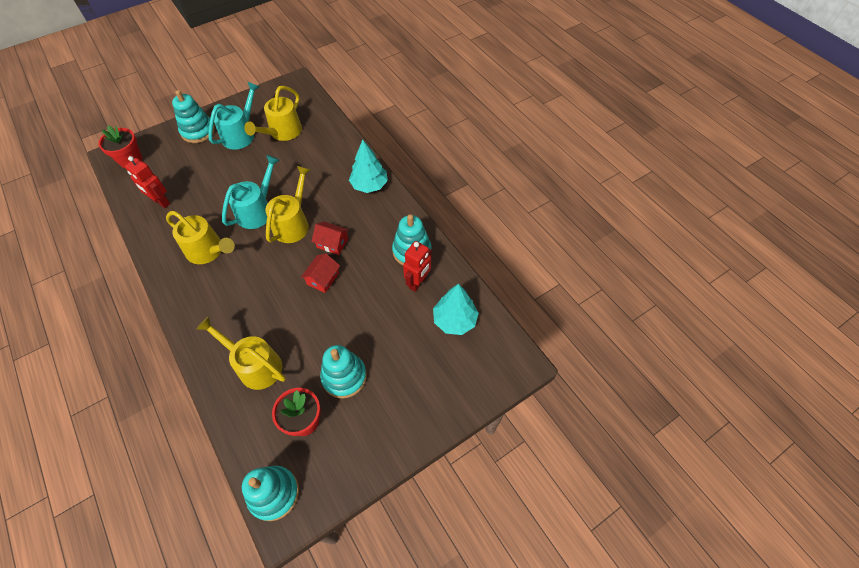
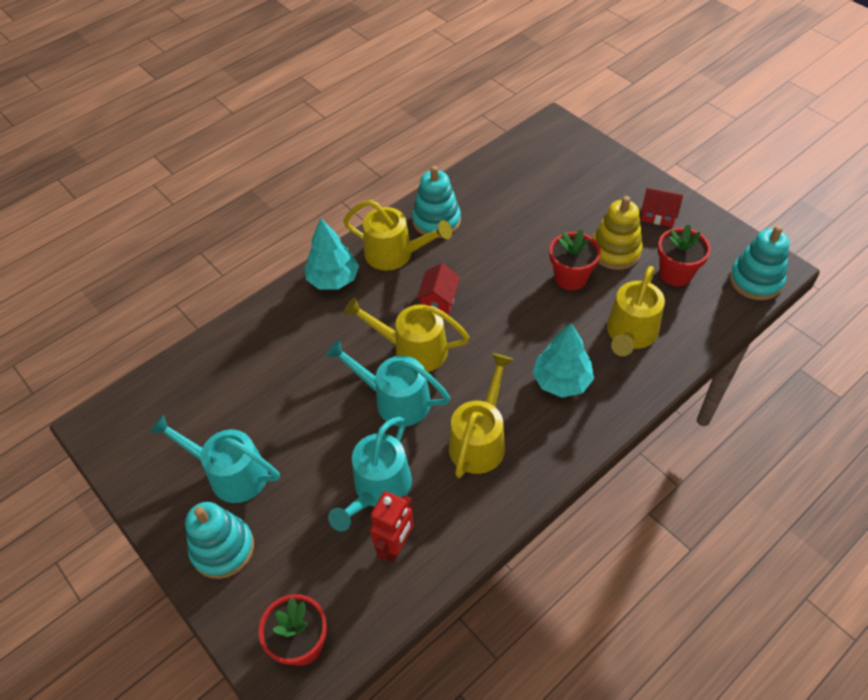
camera: 95 degrees left, 5 degrees down
(199, 197) = (378, 489): none -> turquoise watering can
(282, 133) = (227, 412): yellow watering can -> yellow watering can (396, 254)
(323, 278) = (495, 297): red house -> red house (658, 214)
(325, 335) = (570, 278): none -> red flower pot
(344, 377) = (615, 251): turquoise stacking toy -> yellow stacking toy
(418, 282) = (480, 209): red robot -> none
(454, 320) = (520, 174): turquoise tree -> turquoise tree (561, 381)

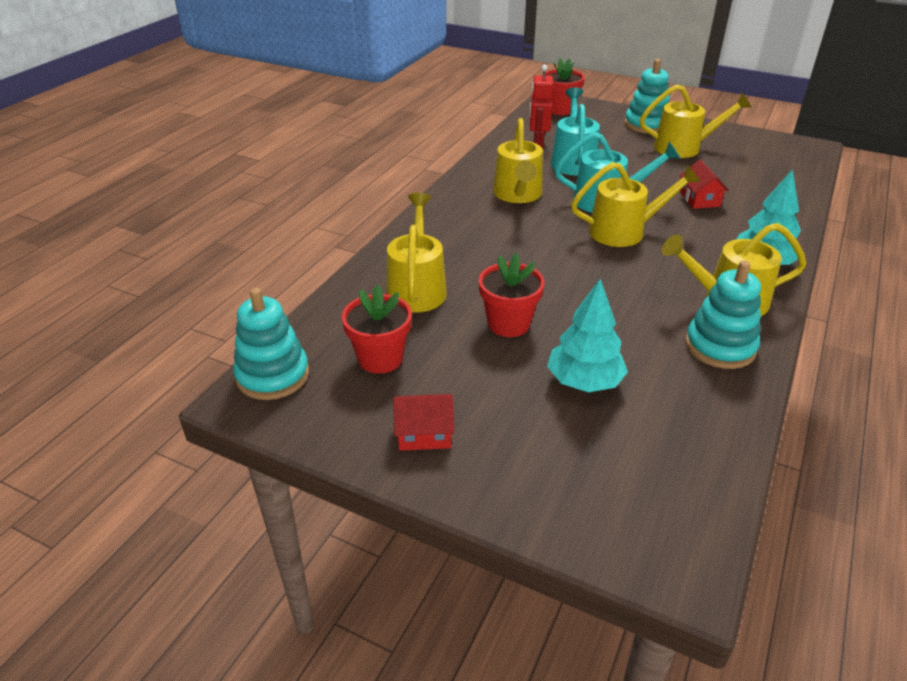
camera: 155 degrees right, 15 degrees down
(230, 473) = (684, 147): turquoise watering can -> yellow watering can
(439, 299) = (638, 272): red house -> red house (700, 199)
(561, 381) = (470, 240): turquoise tree -> turquoise tree (584, 382)
(615, 251) = (468, 366): yellow stacking toy -> none

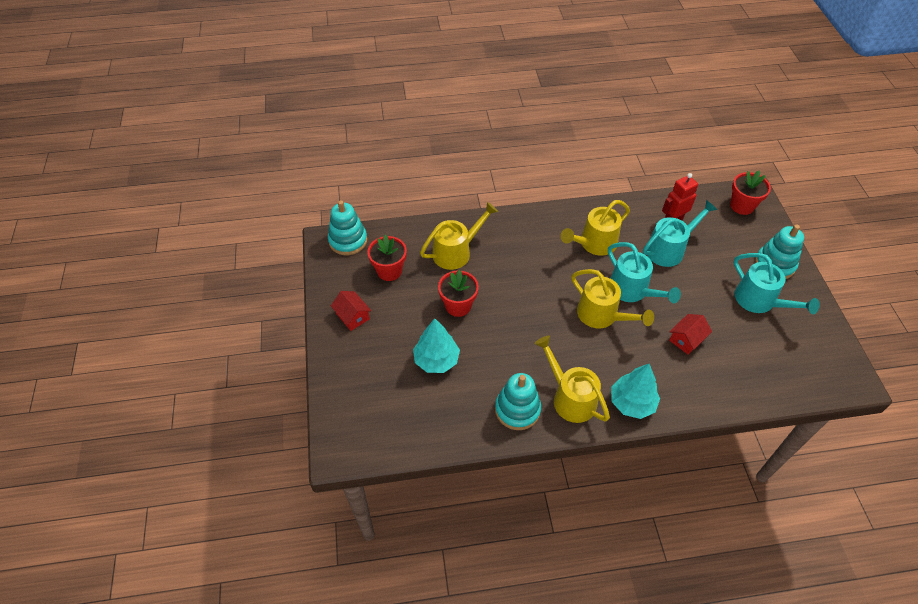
camera: 55 degrees right, 15 degrees up
(684, 147) = (760, 301): yellow watering can -> turquoise watering can

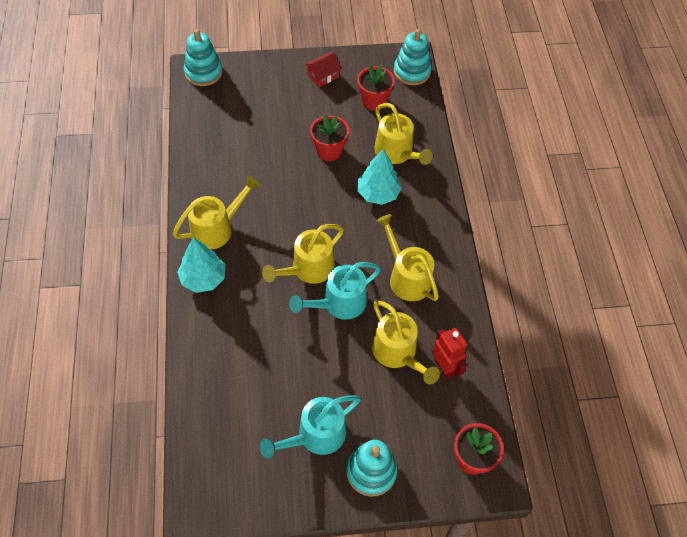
camera: 90 degrees right, 5 degrees up
(436, 360) = (270, 132): turquoise tree -> turquoise tree (378, 193)
(517, 410) = (211, 187): turquoise stacking toy -> turquoise stacking toy (203, 72)
(669, 249) = (398, 353): turquoise watering can -> yellow watering can
(686, 339) = (270, 343): red house -> none

